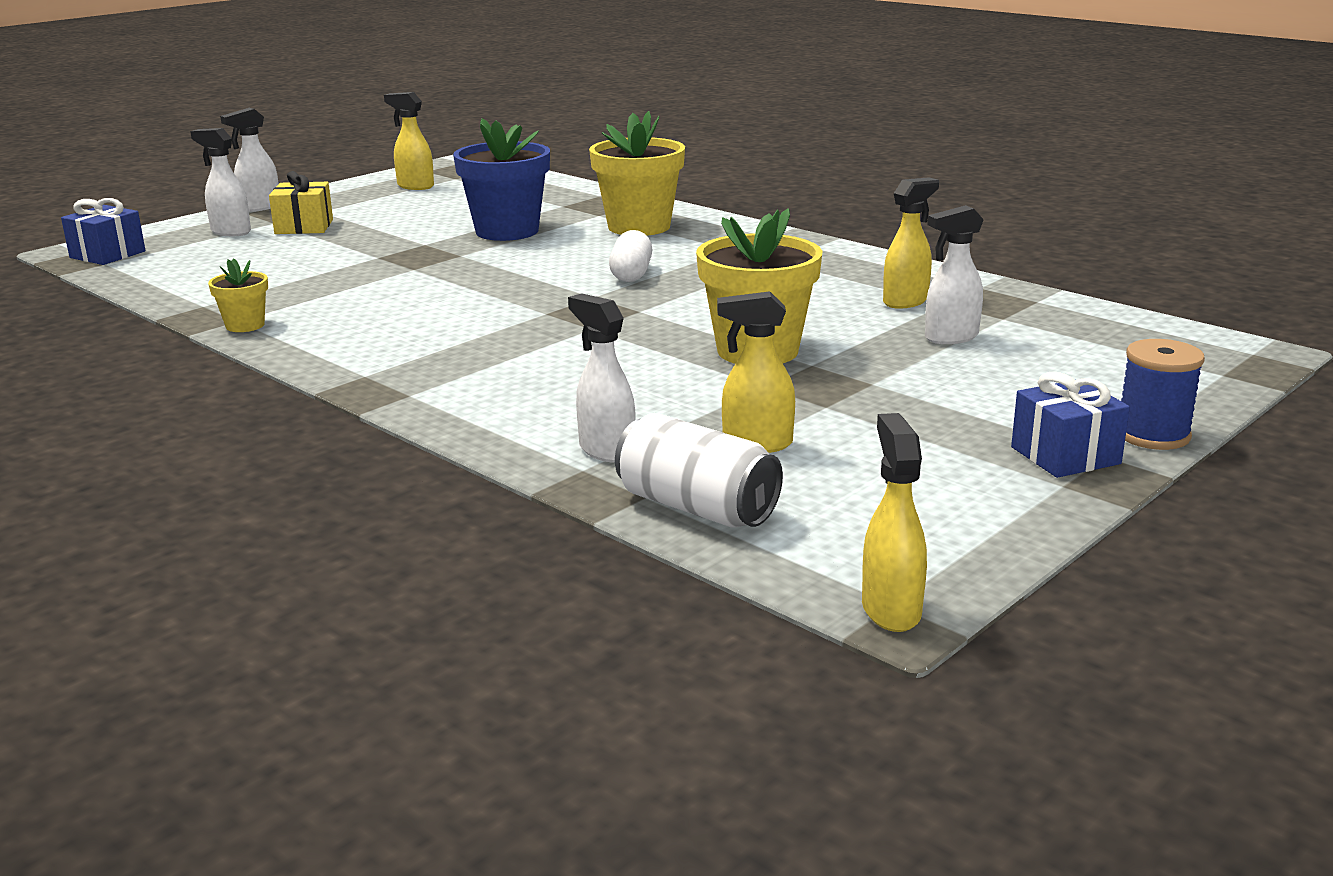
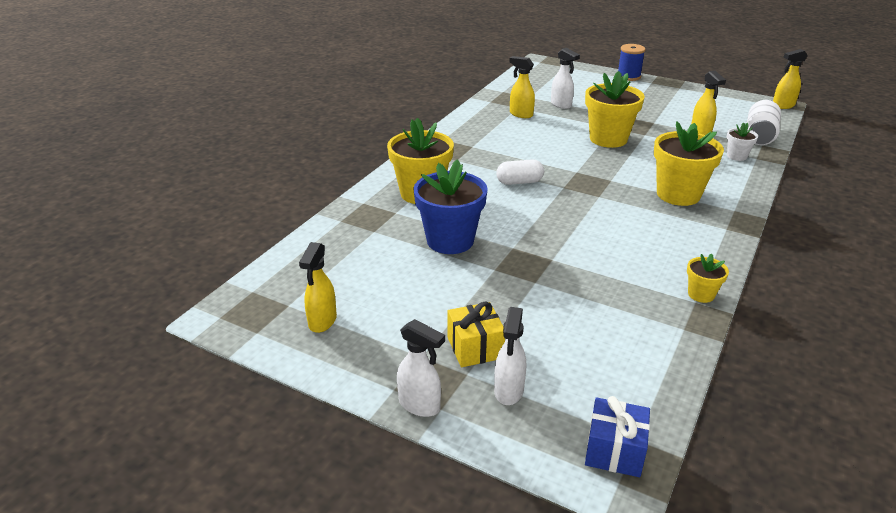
camera: 105 degrees left, 10 degrees up
(500, 364) = (678, 194): none -> yellow flower pot
(606, 450) = (736, 156): white spray bottle -> white flower pot
(1065, 455) = (657, 87): blue gift -> none

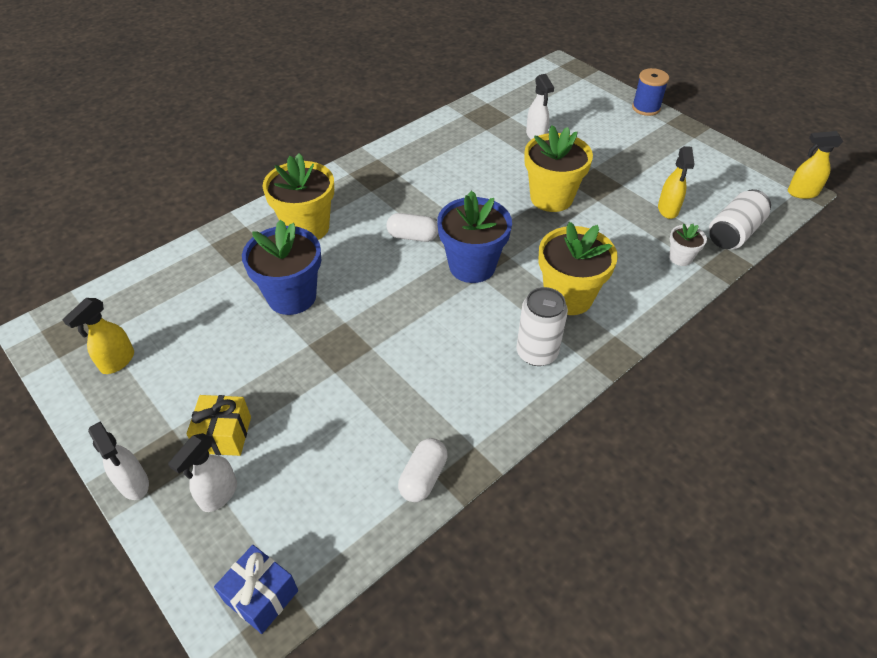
camera: 20 degrees right, 15 degrees up
(520, 114) = (482, 140): yellow spray bottle -> none
(585, 191) = (472, 266): none -> blue flower pot
(674, 332) = (423, 477): none -> white capsule
(687, 233) = (537, 352): none -> white can
(701, 294) = (487, 439): yellow flower pot -> none

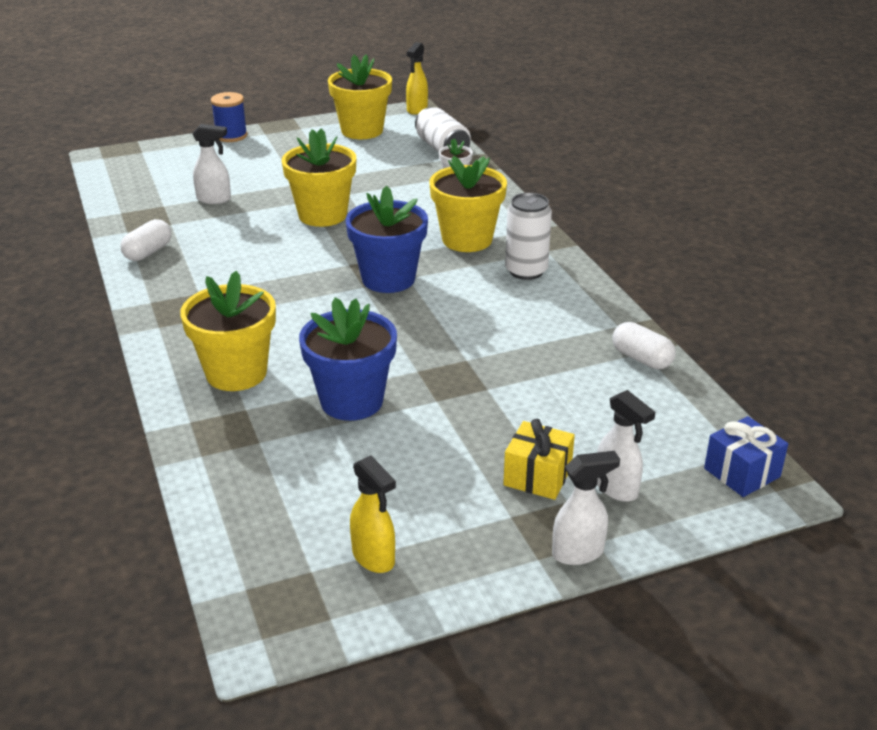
camera: 70 degrees left, 15 degrees down
(412, 236) = (314, 304): white capsule -> white capsule (148, 252)
(668, 210) = (390, 166): yellow spray bottle -> none
(723, 172) = (362, 131): none -> yellow flower pot

